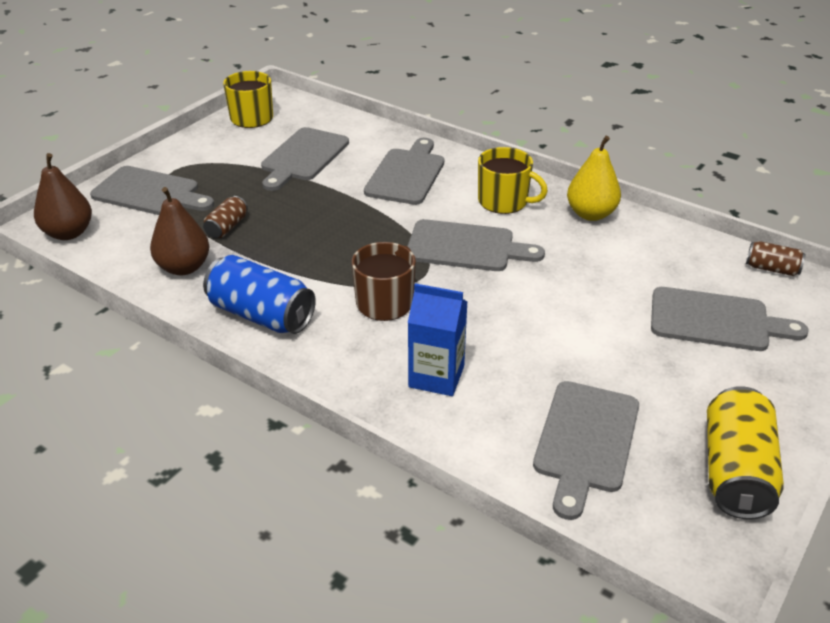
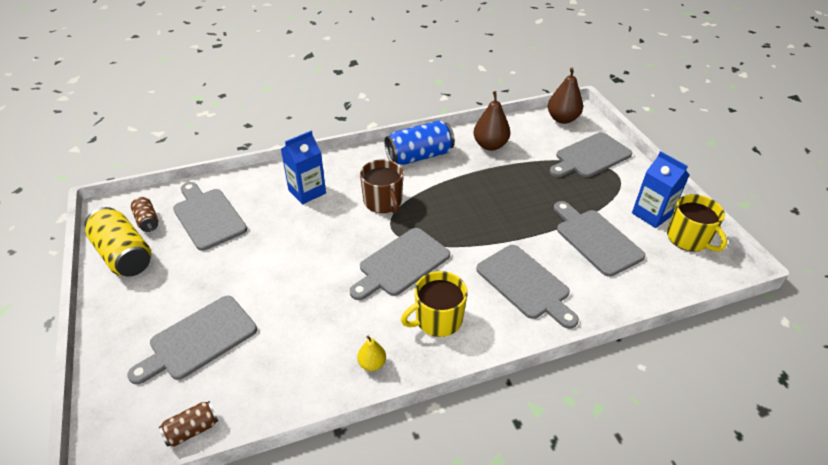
camera: 125 degrees right, 5 degrees up
(227, 227) = (521, 172): brown can -> brown can (147, 221)
(232, 139) = (651, 214): none -> blue carton
(590, 214) = (372, 364): yellow pear -> yellow pear, size x0.55

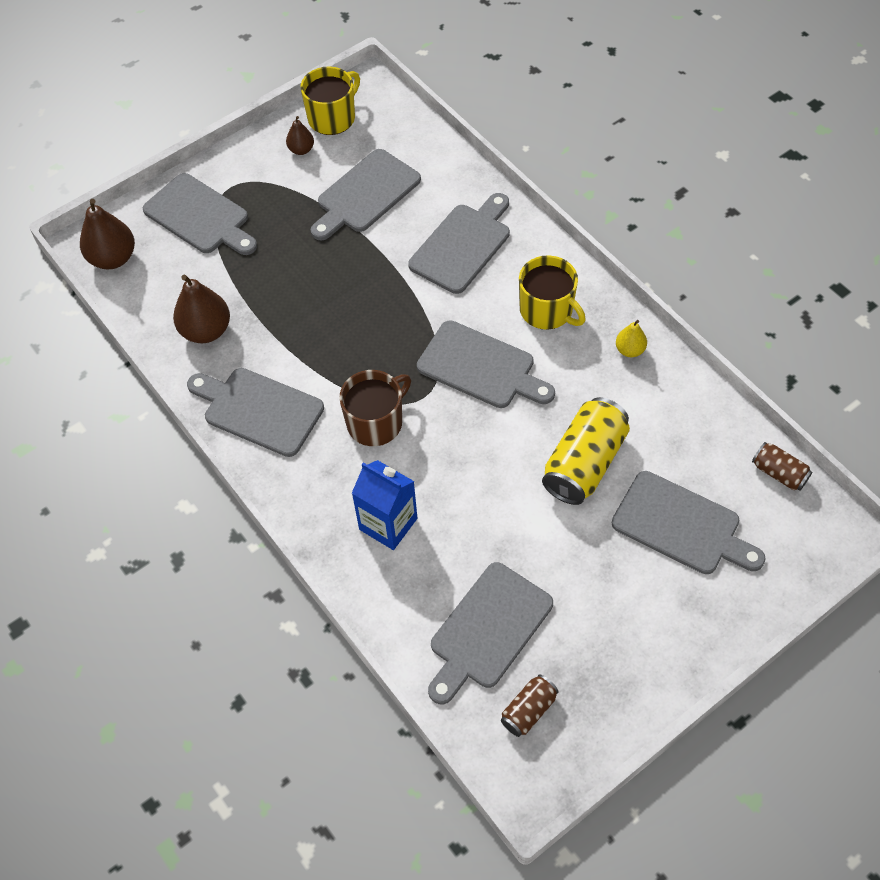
camera: 105 degrees left, 15 degrees up
(124, 255) = (602, 698): yellow can -> yellow can (584, 463)
(419, 156) = (259, 410): blue can -> grey cutting board
(651, 214) = (301, 150): blue carton -> brown pear

